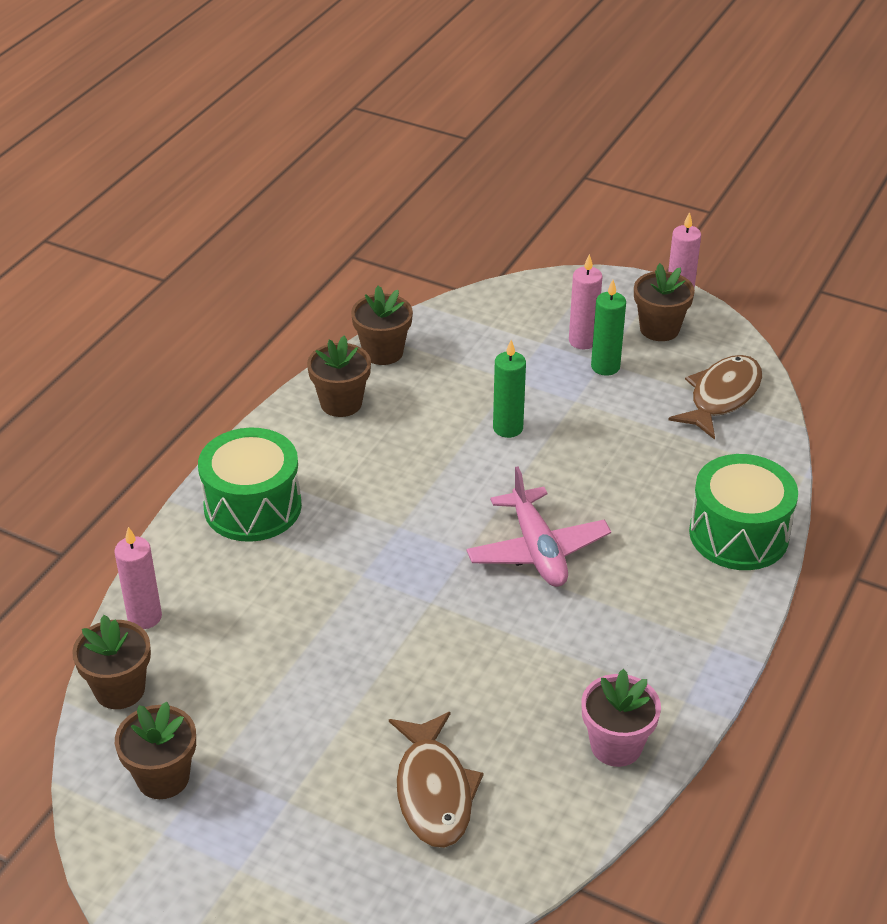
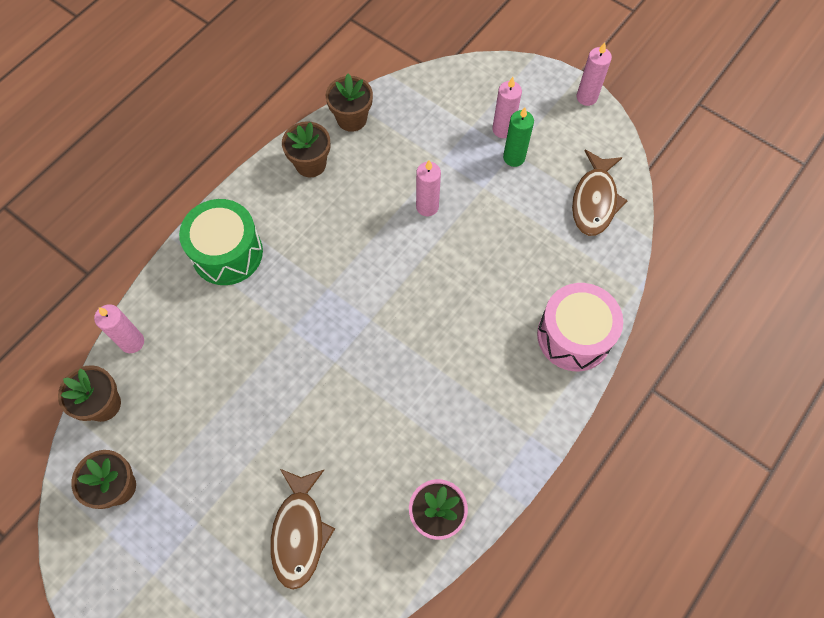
camera: 10 degrees right, 25 degrees up
(508, 428) = (427, 207): green candle -> pink candle
(537, 550) = (422, 326): pink plane -> none
(659, 329) = (564, 126): brown flower pot -> none
(721, 397) = (594, 200): brown fish -> brown fish turned 150 degrees clockwise
(738, 534) = (574, 336): green drum -> pink drum

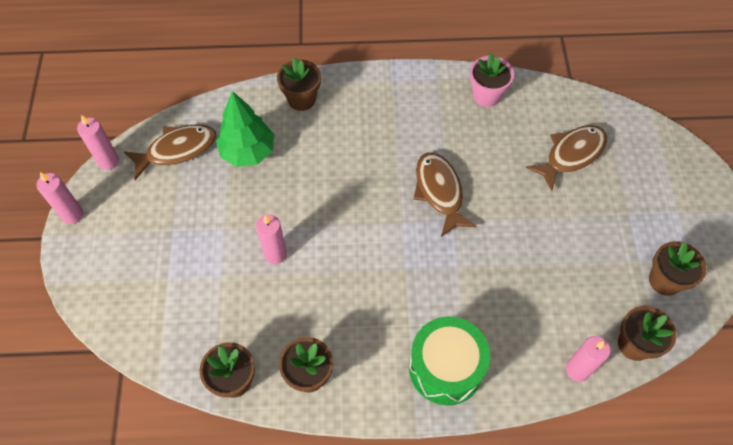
camera: 130 degrees left, 5 degrees down
(371, 374) = (439, 192): none -> brown fish
(503, 129) = (154, 252): pink candle -> pink candle (108, 161)
(514, 158) = (178, 226): green candle -> none
(547, 252) = (248, 152): none -> green tree
(574, 336) = (301, 99): pink drum -> brown flower pot

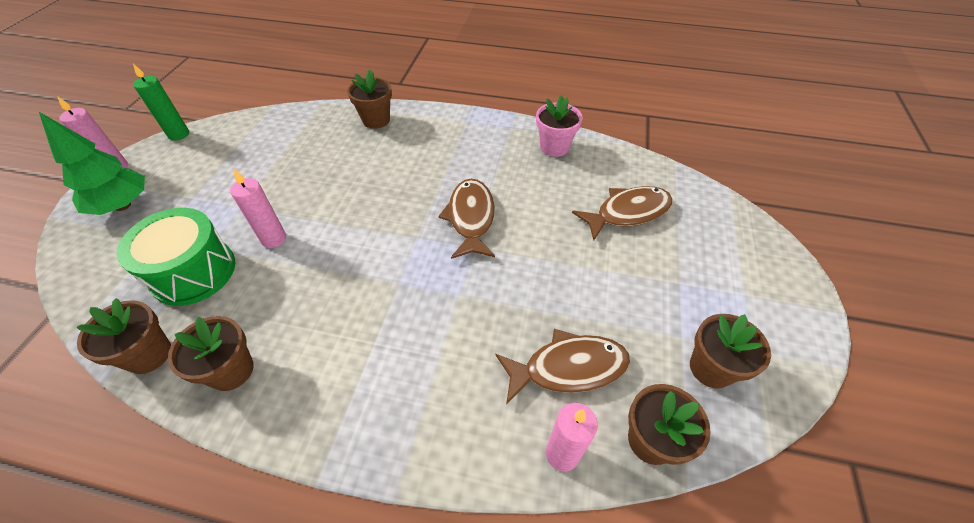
camera: 15 degrees right, 10 degrees down
(108, 161) = (179, 134): pink candle -> green candle
(177, 150) = (242, 137): brown fish -> brown fish (568, 368)
(248, 152) = (303, 150): green tree -> green tree (123, 205)
(445, 368) = (393, 405): green drum -> green drum (193, 272)

